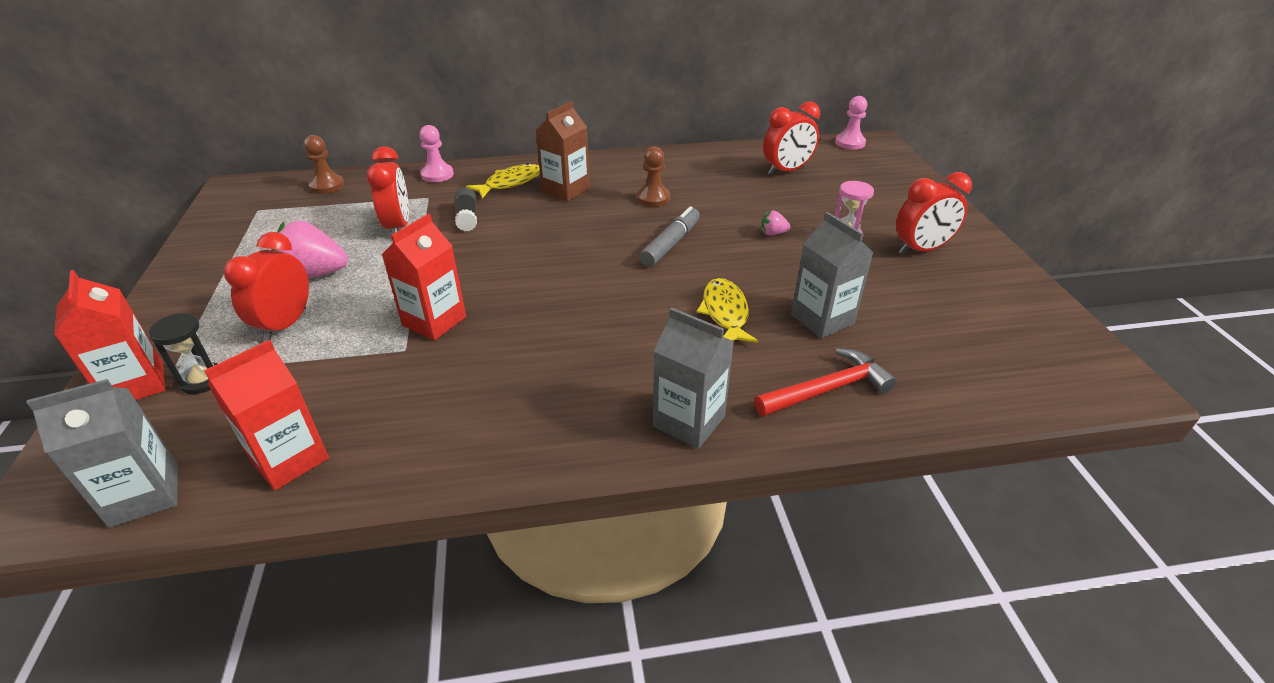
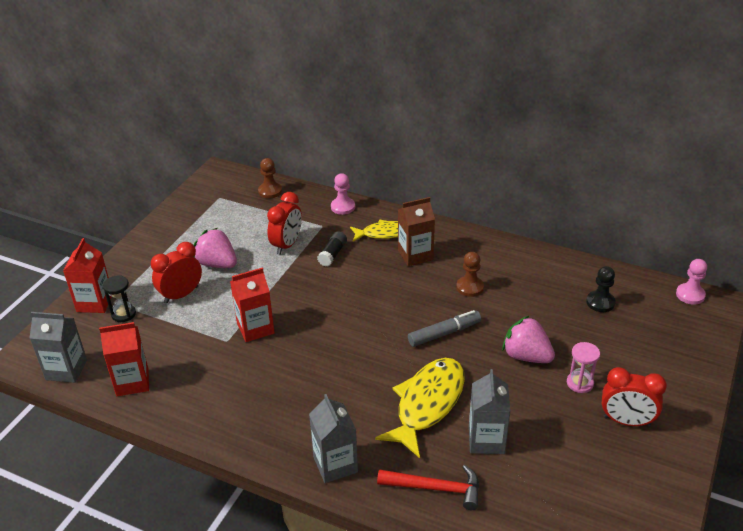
camera: 35 degrees right, 0 degrees up
(725, 313) = (427, 404): yellow fish -> yellow fish, size x1.67
(773, 233) = (526, 356): pink strawberry -> pink strawberry, size x2.16
(786, 171) = (600, 302): red clock -> black pawn

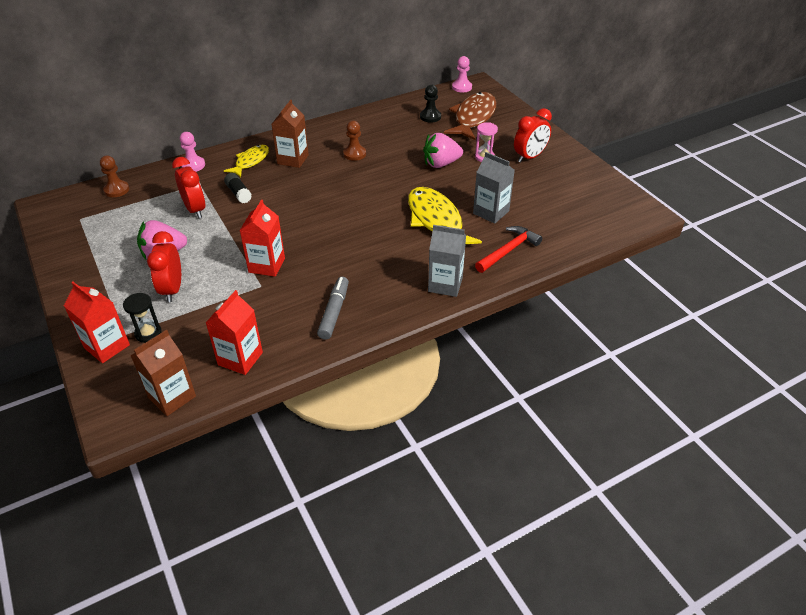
camera: 55 degrees left, 5 degrees up
(66, 370) = (172, 397): grey carton -> brown carton
(444, 333) = (383, 184): grey marker -> grey marker (334, 312)
(643, 335) = (473, 117): none -> brown fish

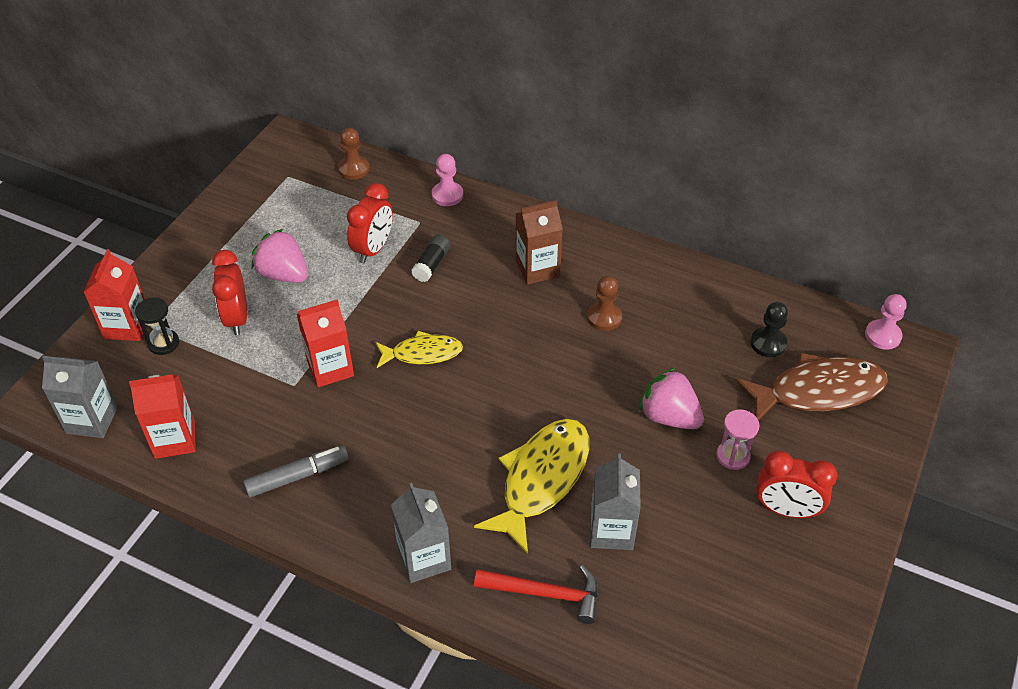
camera: 55 degrees right, 5 degrees up
(172, 289) = (237, 318): red clock -> red clock turned 60 degrees counterclockwise
(172, 397) = (92, 420): brown carton -> grey carton
(250, 161) = (498, 235): yellow fish -> yellow fish (422, 353)

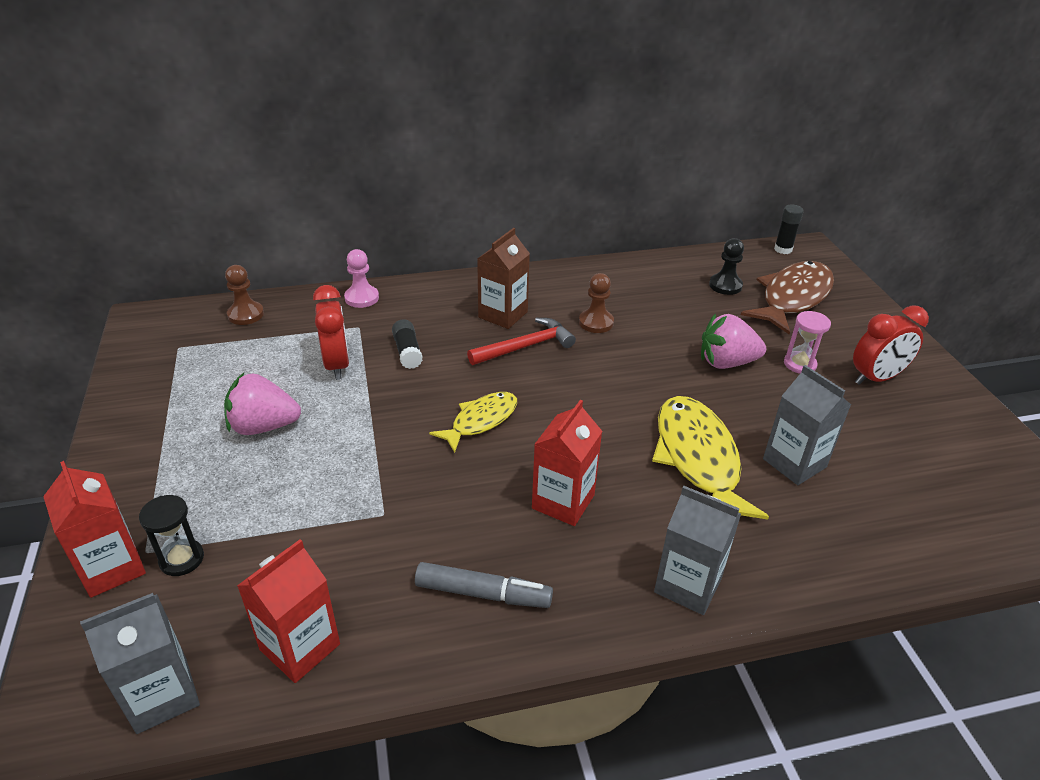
camera: 40 degrees left, 10 degrees down
(237, 318) = (250, 489): red clock -> none
(297, 476) = (483, 593): grey marker -> grey marker turned 75 degrees clockwise
(330, 368) = (405, 479): red carton -> red carton (563, 502)
(545, 594) = (814, 543): red hammer -> red hammer (526, 346)
(882, 336) = (783, 249): pink pawn -> black glue stick

